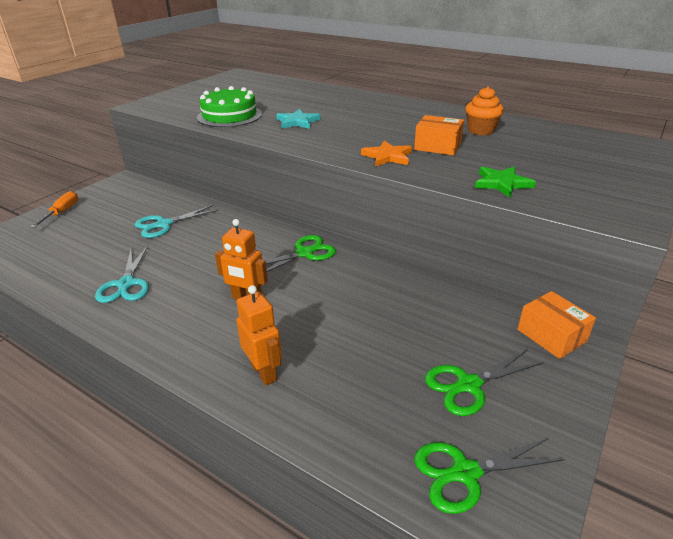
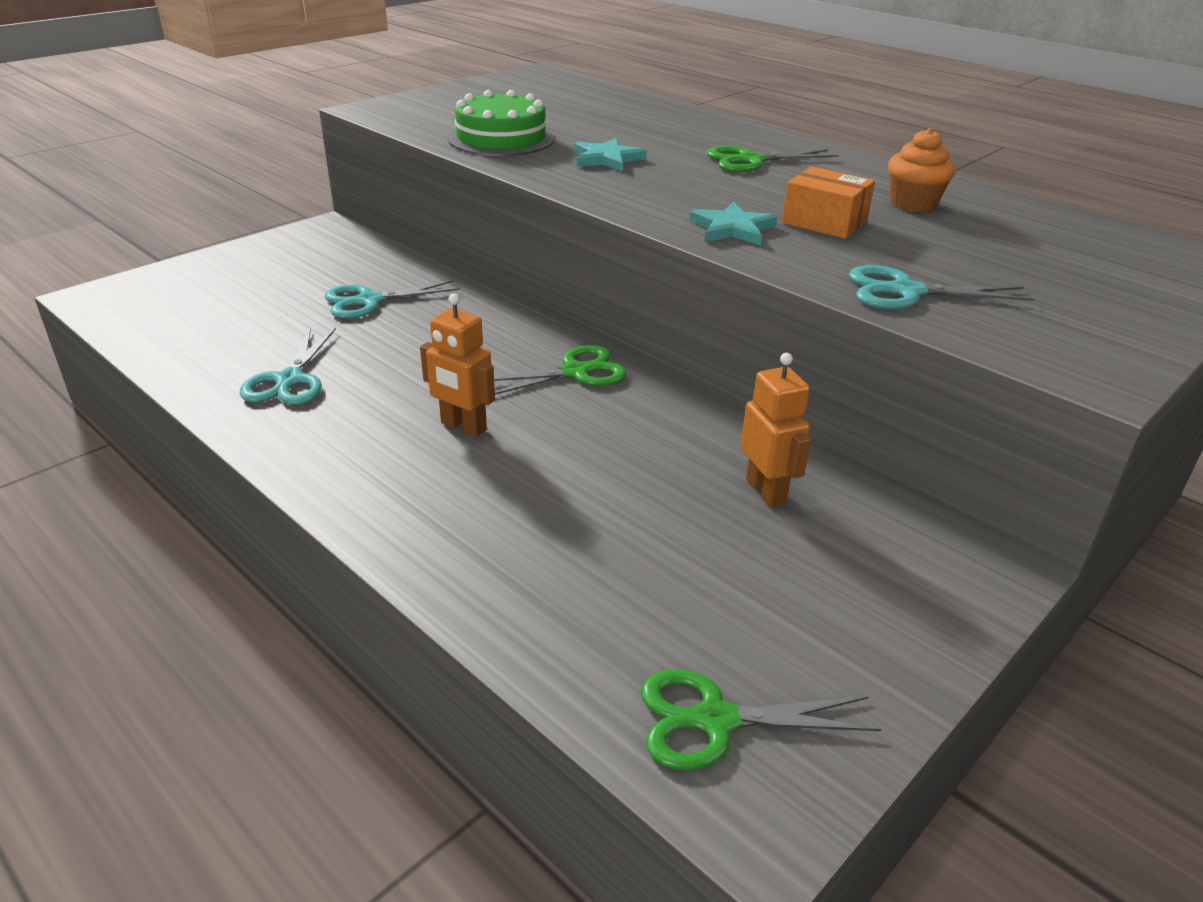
camera: 10 degrees right, 0 degrees up
(62, 212) = (222, 264): orange screwdriver -> none
(264, 372) = (457, 533): orange robot -> orange robot (766, 491)
(387, 156) = (732, 228): orange star -> turquoise star
(468, 385) = (769, 602): green scissors -> green scissors (751, 161)
(502, 183) = (906, 292): green star -> turquoise scissors
(551, 335) = (939, 553): orange box -> none

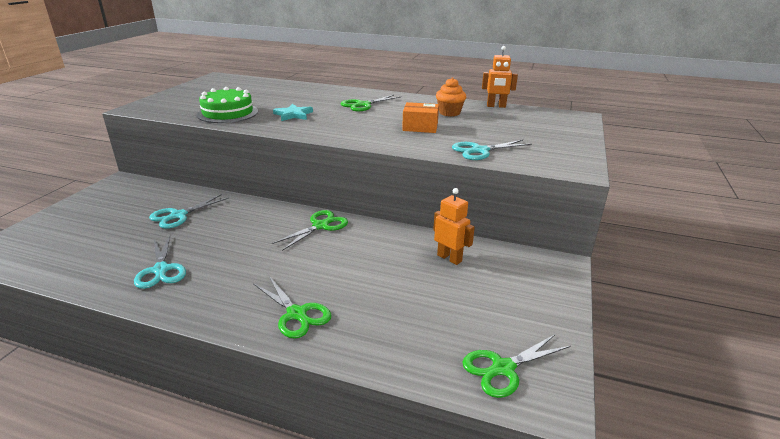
camera: 25 degrees left, 5 degrees down
(433, 507) = (296, 314): none -> green scissors
(463, 427) = (282, 268): orange robot -> orange robot (496, 106)
(732, 228) = (383, 137): turquoise star -> none

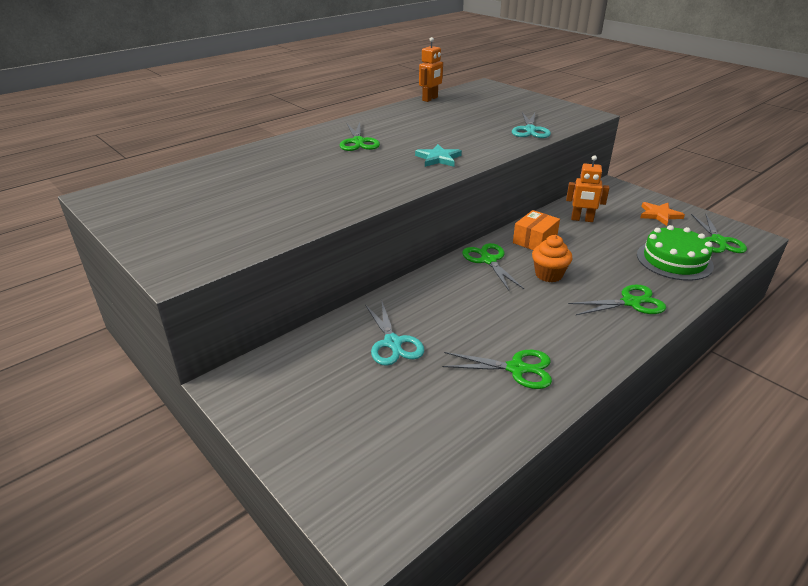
camera: 60 degrees left, 5 degrees up
(161, 270) = (516, 368): turquoise scissors -> green scissors
(228, 113) = (293, 211): green cake -> green cake (674, 260)
(293, 115) = (348, 178): turquoise star -> turquoise star (438, 158)
(420, 127) = (453, 135): orange box -> orange box (534, 240)
(449, 113) = (428, 117): orange cupcake -> orange cupcake (548, 275)
(449, 258) = (582, 219): orange robot -> orange robot turned 150 degrees counterclockwise
(523, 309) = (659, 215): none -> orange star

